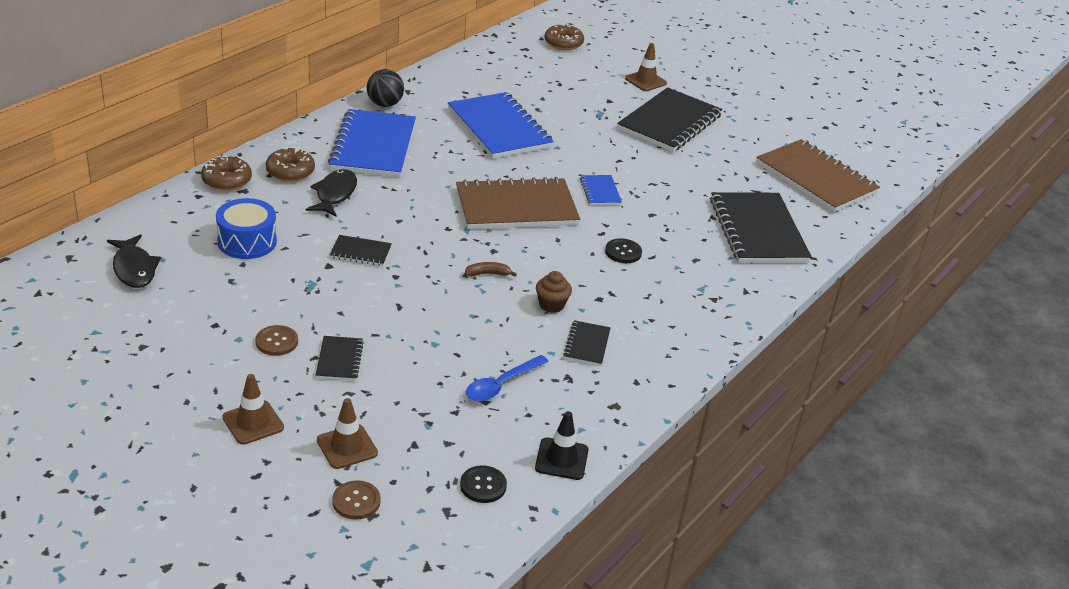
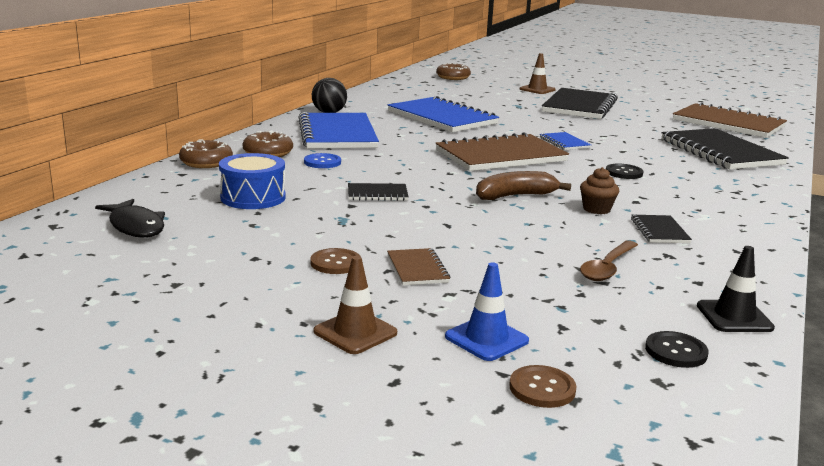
camera: 10 degrees left, 15 degrees down
(335, 194) = (322, 162): black fish -> blue button
(339, 360) = (417, 269): black notebook -> brown notebook
(347, 447) = (486, 339): brown traffic cone -> blue traffic cone
(488, 274) = (515, 196): brown banana -> brown banana, size x1.84
(500, 385) = (607, 268): blue spoon -> brown spoon

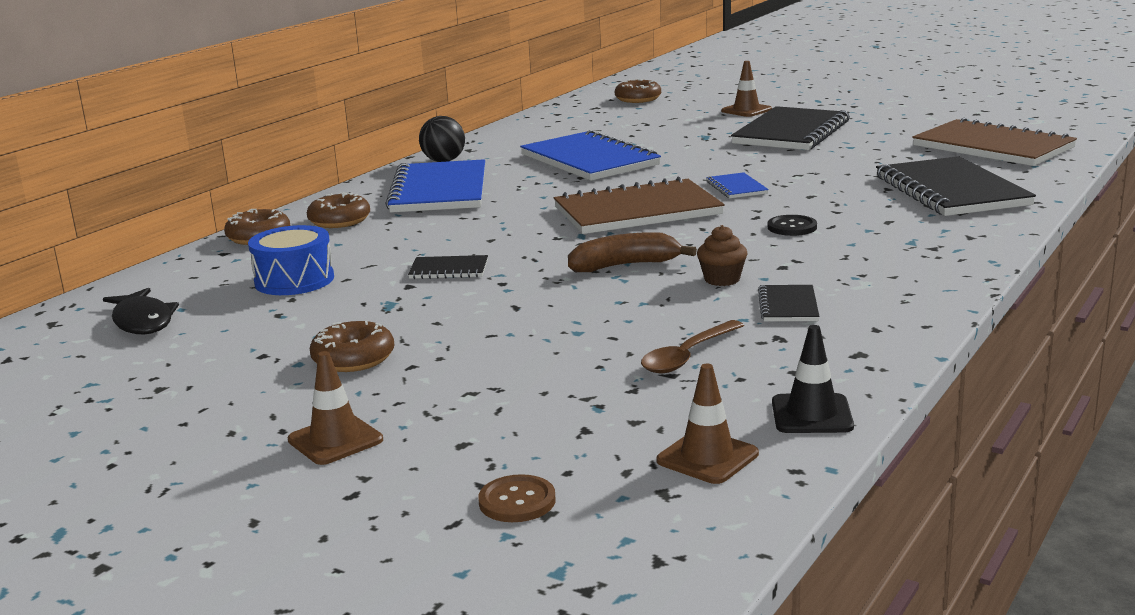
camera: 10 degrees right, 0 degrees up
(322, 162) = (401, 230): blue button -> none
(335, 263) = (353, 359): brown button -> brown donut
(417, 269) = (448, 363): brown notebook -> none
(486, 339) = (484, 445): blue traffic cone -> none
(676, 351) = (707, 457): black button -> brown traffic cone

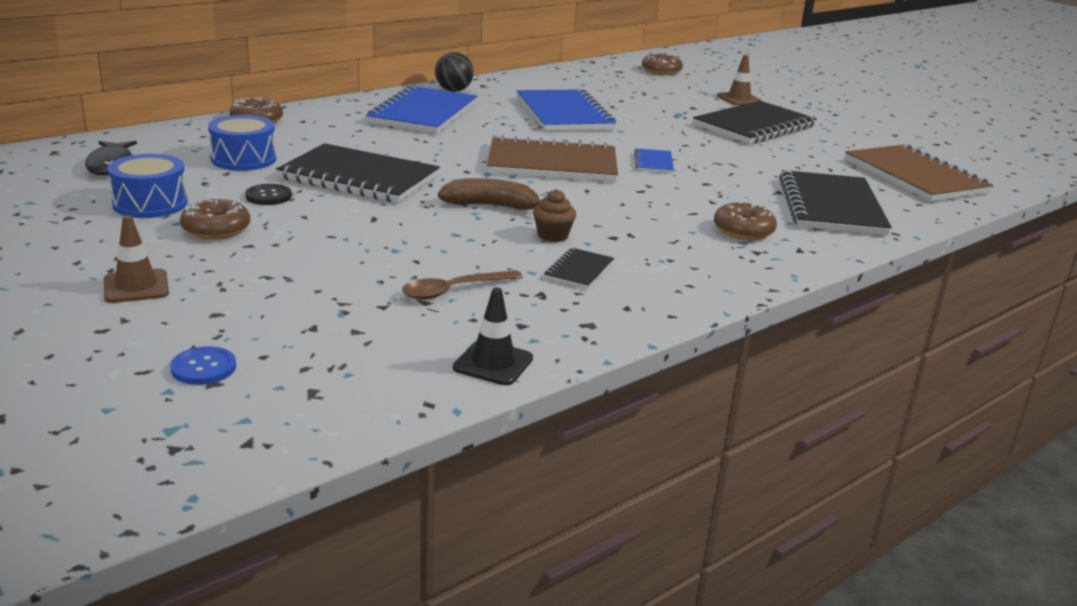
camera: 15 degrees right, 5 degrees up
(242, 351) = (150, 204): none -> blue drum
(339, 221) = (326, 121): brown donut -> brown donut (743, 230)
(449, 270) = (359, 177): black notebook -> black notebook, size x2.21
(517, 501) = (203, 368): brown button -> blue button
(707, 457) = (375, 374): brown traffic cone -> none
(792, 227) = (659, 206): black button -> black button (268, 196)

